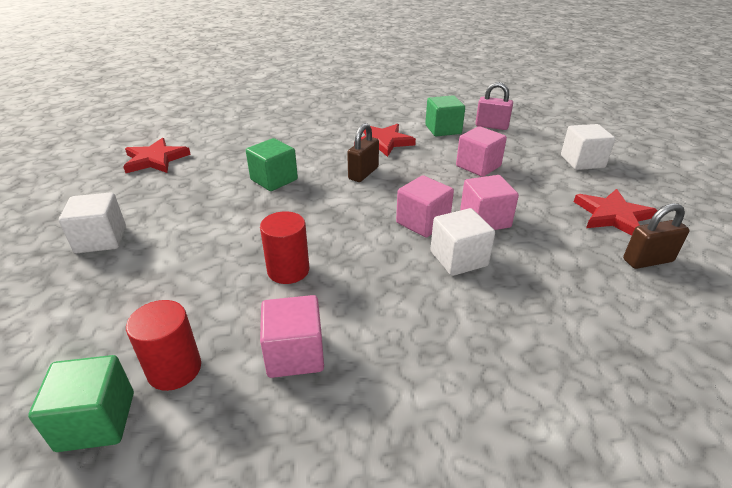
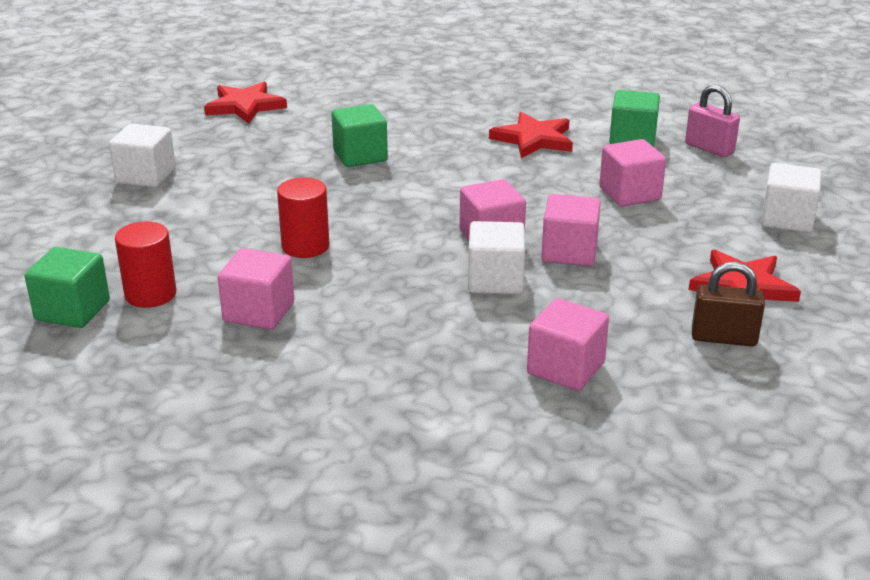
camera: 25 degrees right, 5 degrees down
(363, 173) = (471, 171): brown padlock -> none
(583, 325) = (565, 368): none -> pink cube

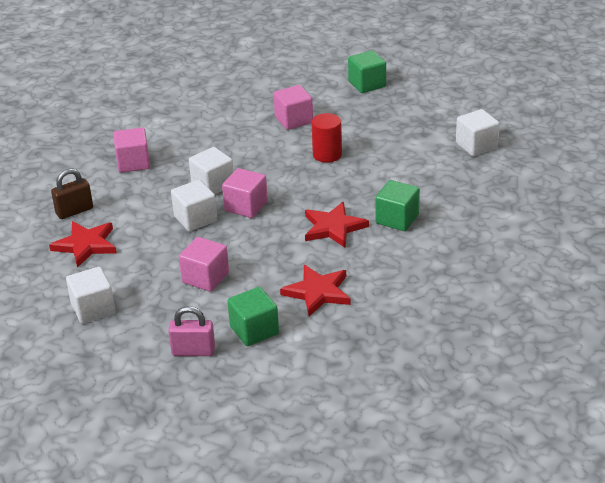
camera: 140 degrees right, 5 degrees up
(150, 294) = (350, 103): red cylinder -> none
(245, 106) = (533, 216): red star -> red star (333, 227)
(569, 252) = (195, 219): pink cube -> white cube

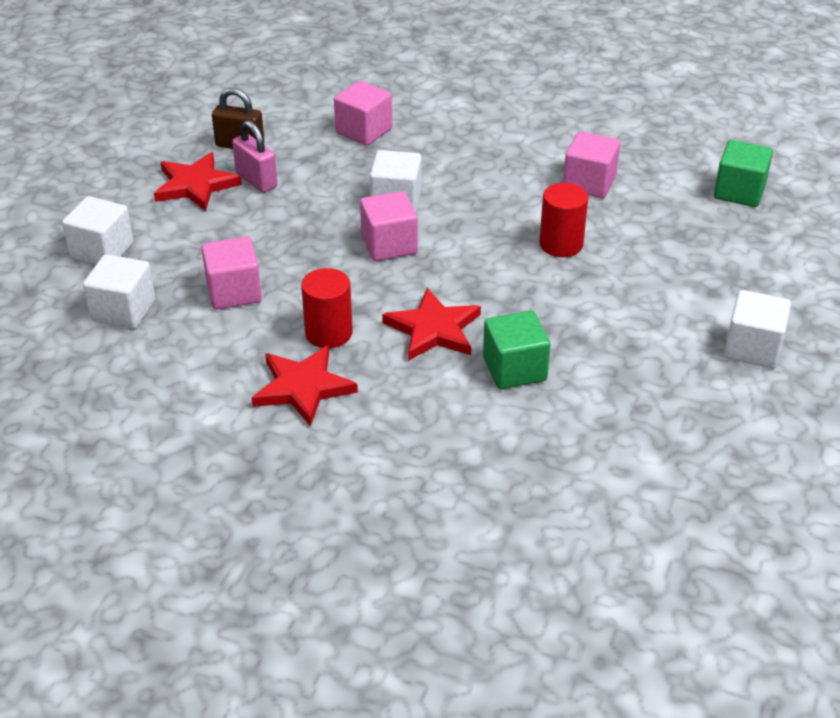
camera: 45 degrees right, 5 degrees up
(193, 351) = (104, 358): pink padlock -> pink padlock (256, 180)
(195, 219) = (324, 225): white cube -> white cube (123, 310)
(254, 330) = (184, 380): green cube -> none
(287, 262) = (328, 333): none -> red cylinder

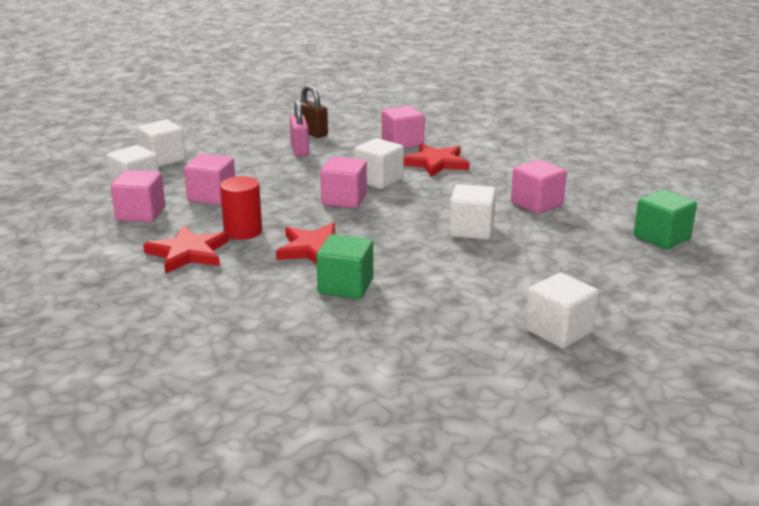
camera: 30 degrees right, 15 degrees down
(179, 350) = (140, 214): none -> pink cube
(195, 185) = (259, 144): red star -> red star (435, 163)
(561, 244) = (471, 230): red cylinder -> white cube

